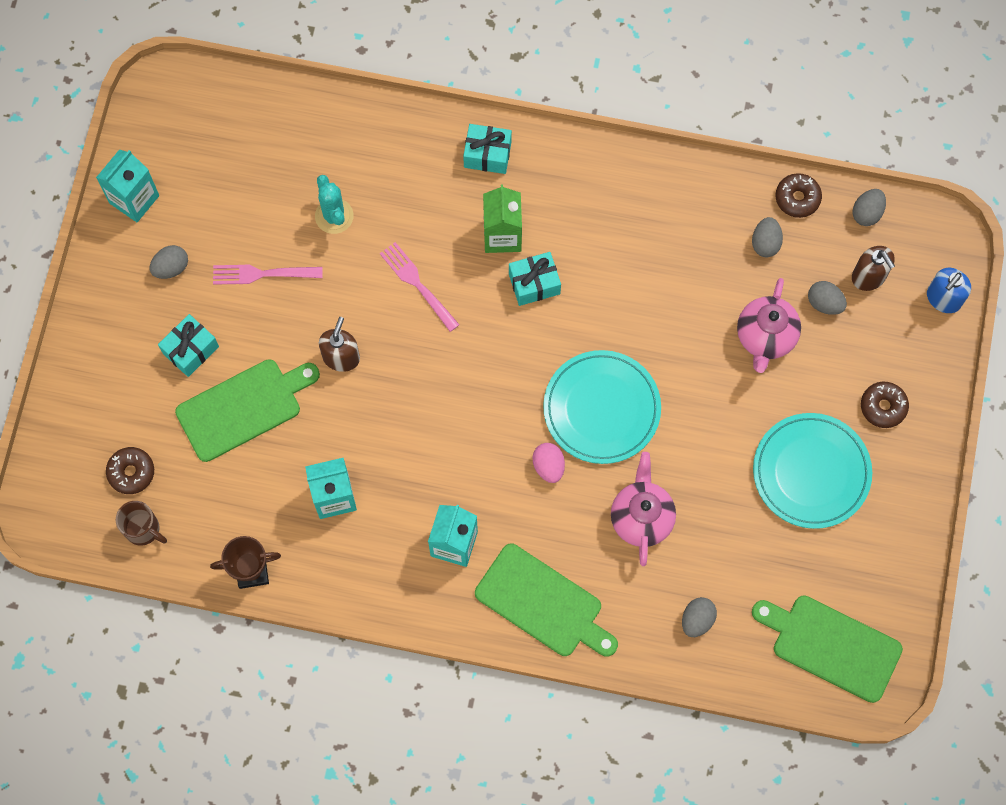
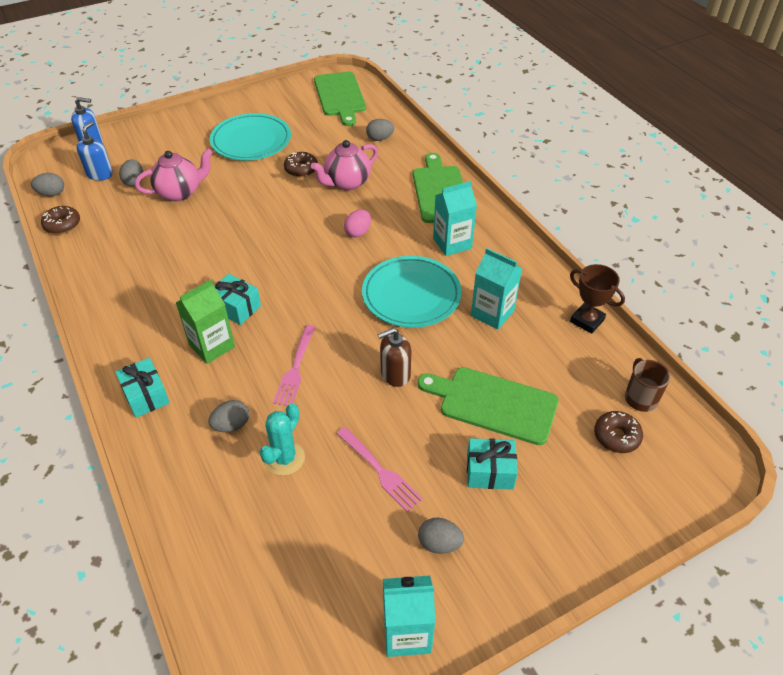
camera: 130 degrees left, 25 degrees down
(601, 409) = (296, 231): turquoise plate -> turquoise plate (411, 295)
(765, 243) = (109, 222): grey egg -> grey egg (231, 425)
(869, 276) = (100, 174): brown soap dispenser -> blue soap dispenser
(883, 407) = (185, 135): brown donut -> brown donut (301, 169)

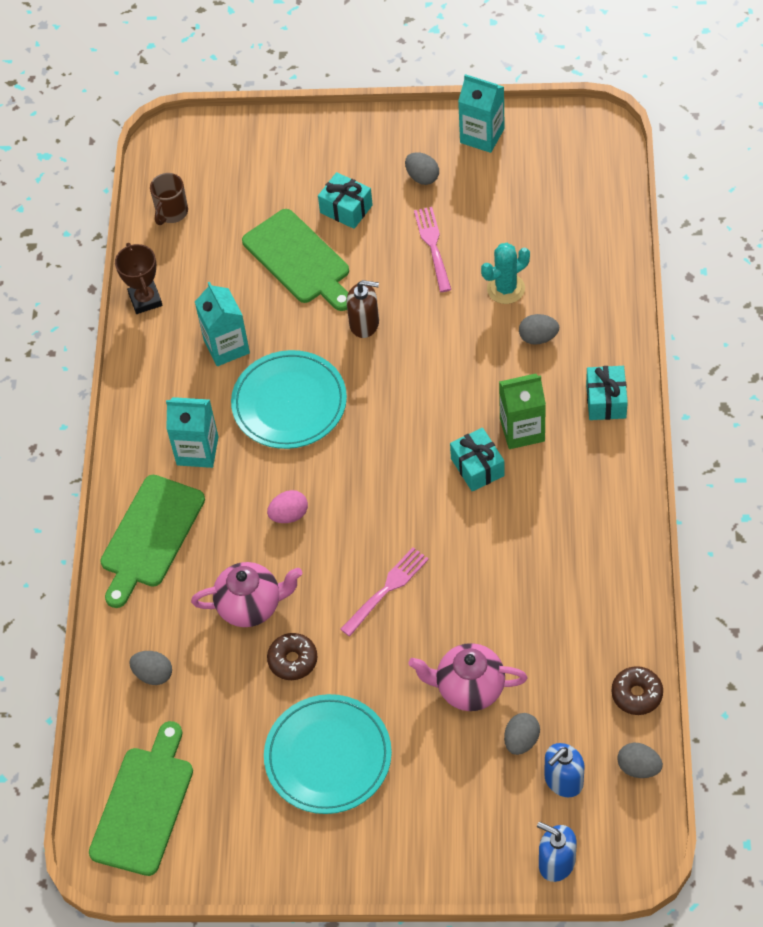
camera: 145 degrees left, 10 degrees up
(295, 367) = (452, 370): pink fork -> pink fork (386, 590)
(616, 436) = (222, 192): brown donut -> none

